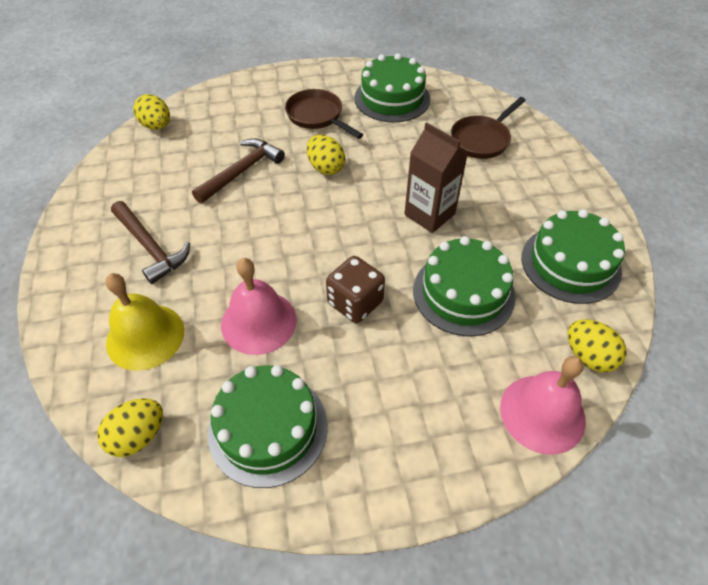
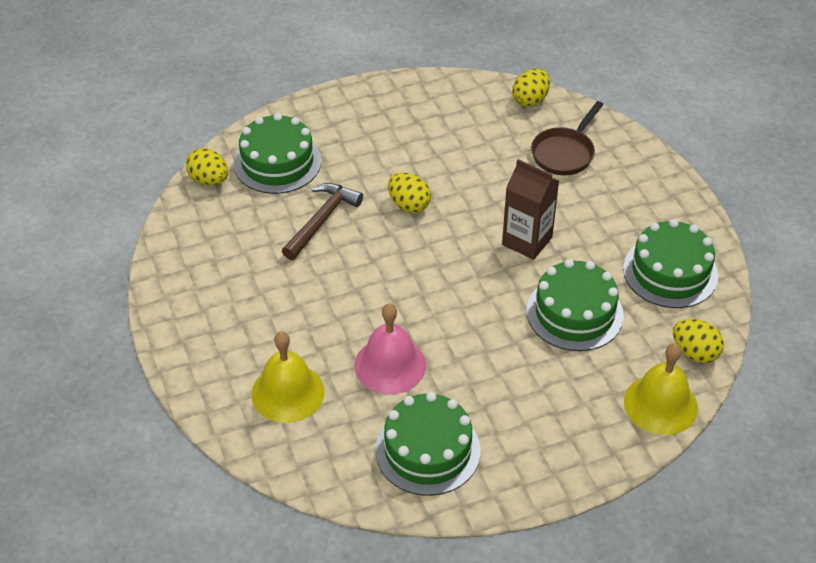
camera: 10 degrees left, 5 degrees down
(138, 436) = (316, 473): yellow egg -> yellow egg (530, 100)
(150, 247) = (257, 310): brown hammer -> none
(317, 116) = (383, 147): brown pan -> none
(355, 303) = (475, 335): brown dice -> none
(392, 98) = (458, 116): green cake -> green cake (277, 162)
(542, 413) = (660, 404): pink bell -> yellow bell

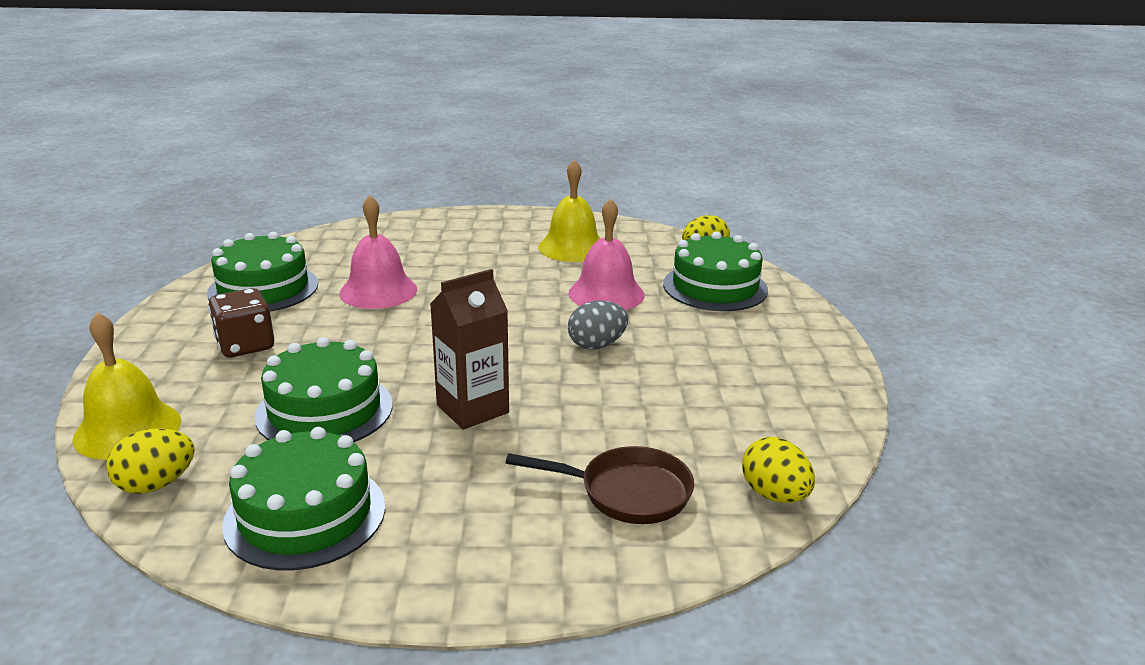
camera: 110 degrees right, 20 degrees down
(287, 392) = (400, 246): yellow bell -> yellow bell (572, 247)
(321, 220) = (606, 294): brown hammer -> pink bell
(409, 205) = (597, 345): yellow egg -> grey egg
(525, 404) = (245, 345): none -> brown dice
(565, 153) = (627, 492): brown pan -> brown pan turned 135 degrees clockwise

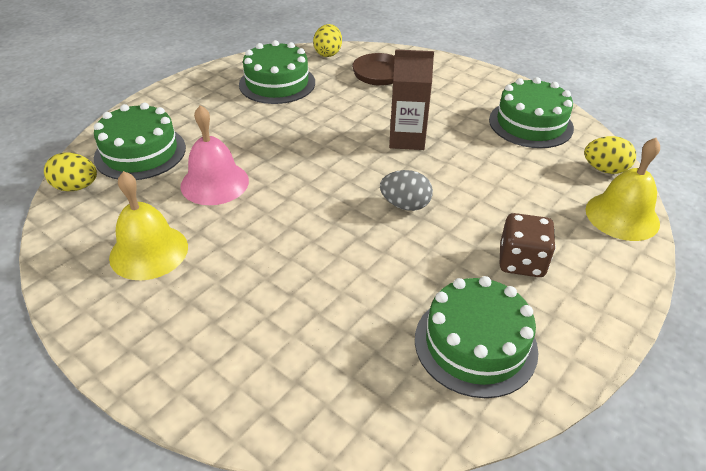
camera: 140 degrees left, 15 degrees up
(324, 410) = (491, 175): green cake -> green cake (277, 83)
(378, 291) = (373, 279): pink bell -> none
(597, 345) = (287, 146): grey egg -> grey egg (405, 205)

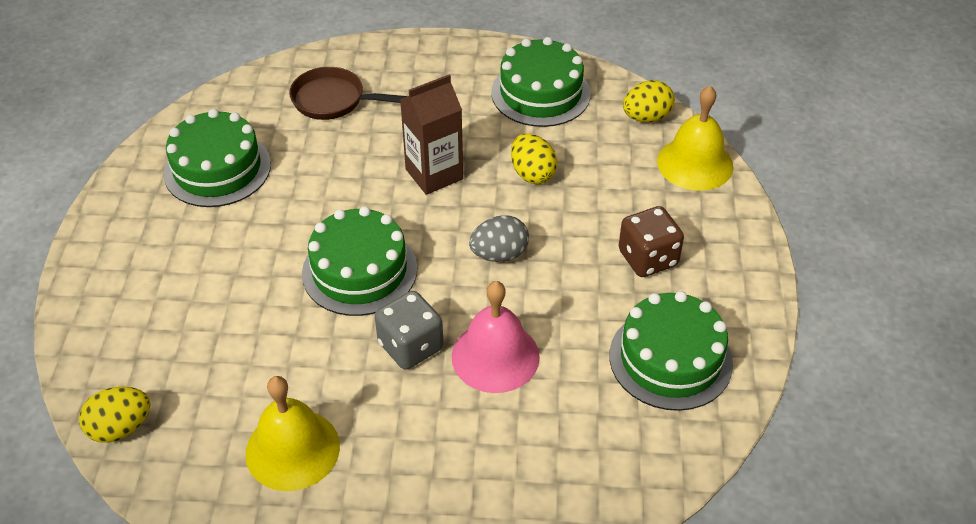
camera: 35 degrees left, 5 degrees up
(140, 152) = (148, 345): green cake -> green cake (359, 270)
(214, 183) = (279, 335): pink bell -> pink bell (495, 356)
(286, 230) = (410, 346): none -> grey dice
(328, 53) = (237, 95): yellow egg -> yellow egg (532, 174)

